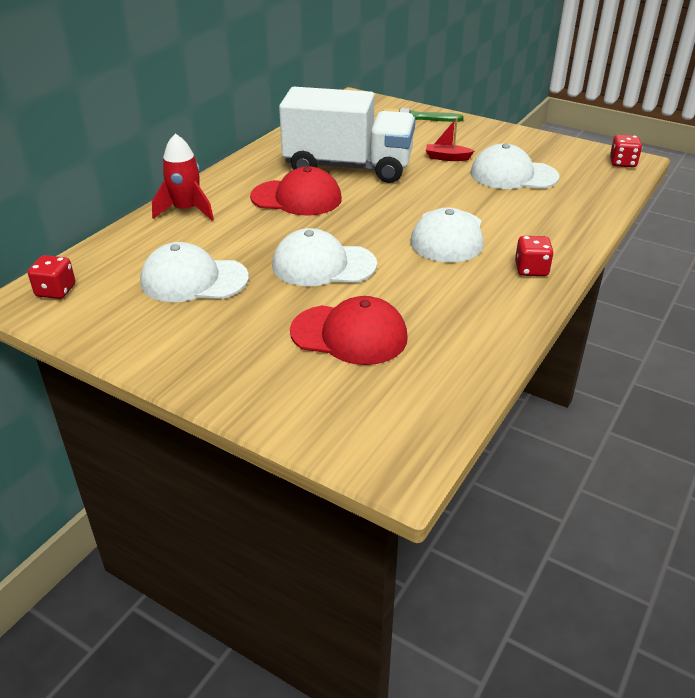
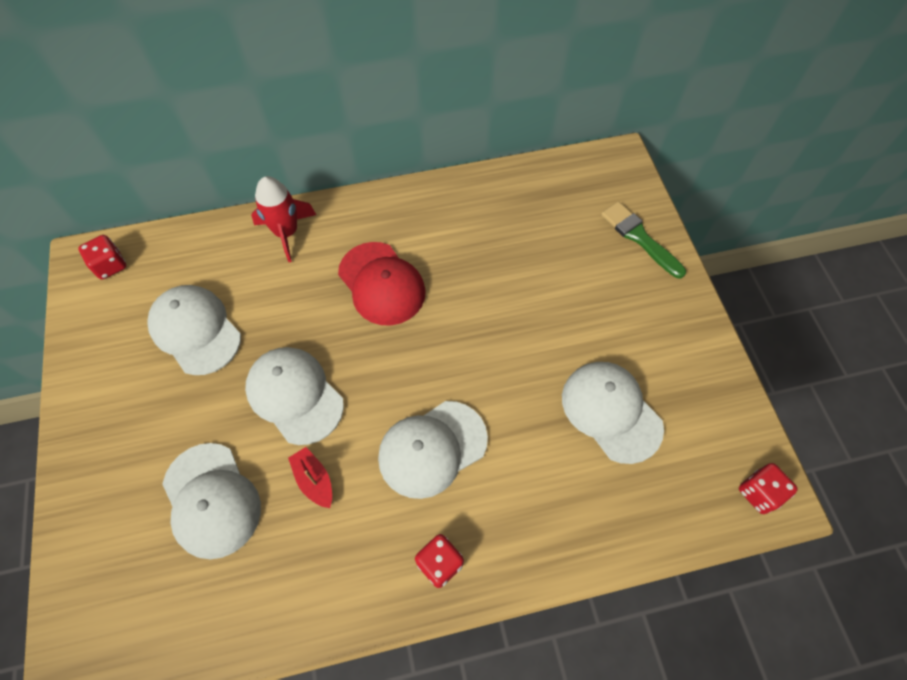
camera: 45 degrees right, 25 degrees up
(348, 167) = (475, 272): white truck -> none
(349, 335) = (211, 500): red cap -> white cap
(447, 158) = (583, 329): red boat -> red boat (314, 480)

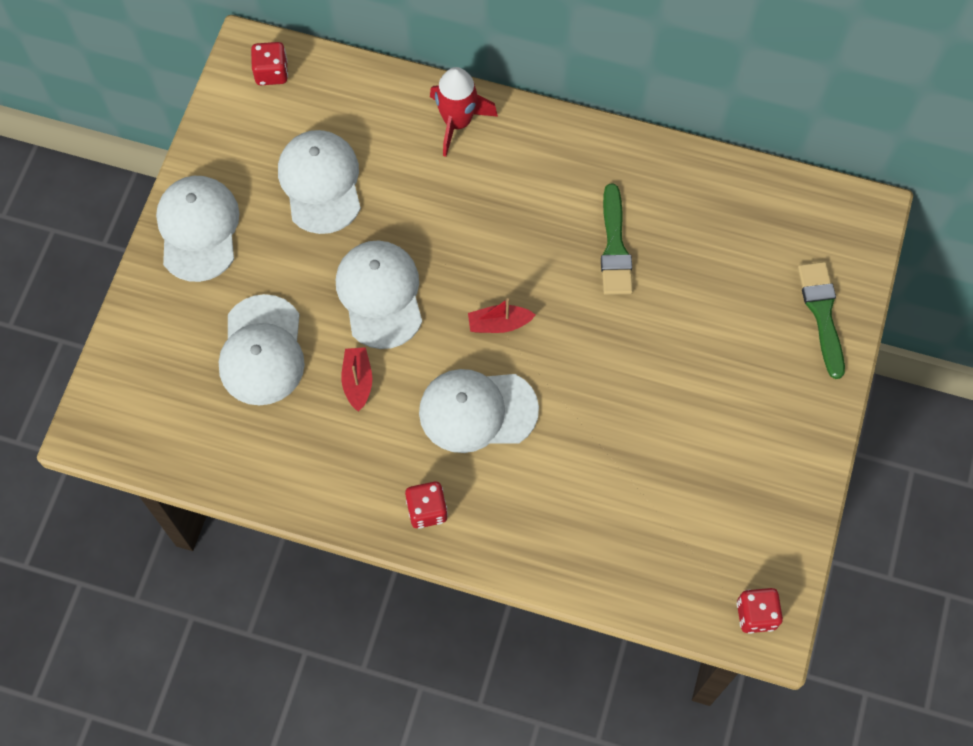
camera: 30 degrees right, 5 degrees up
(381, 284) = (522, 226): red cap -> none
(408, 368) = (499, 324): none -> red boat
(462, 265) = (615, 247): none -> green brush
(611, 411) = (667, 468): white cap -> white cap (198, 229)

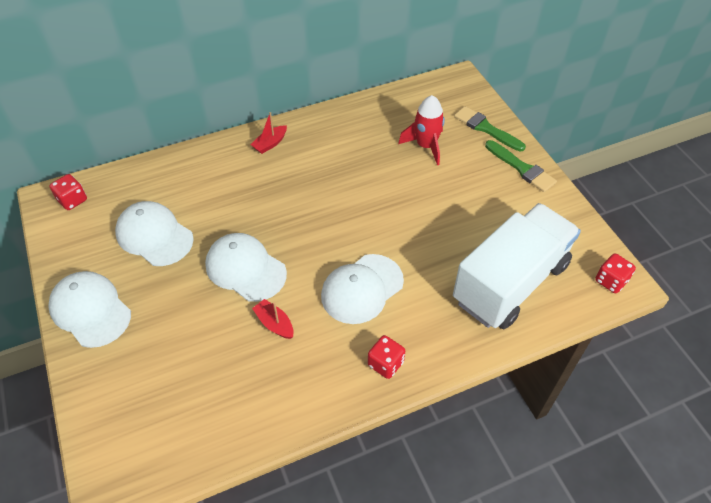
camera: 40 degrees left, 15 degrees down
(262, 351) = (195, 350): white cap -> none
(457, 122) = (212, 159): red rocket -> red rocket (426, 146)
(499, 324) = (330, 237): red boat -> red boat (270, 144)
(615, 247) = (356, 163): green brush -> green brush (522, 168)
(641, 528) = (510, 282): none -> white truck

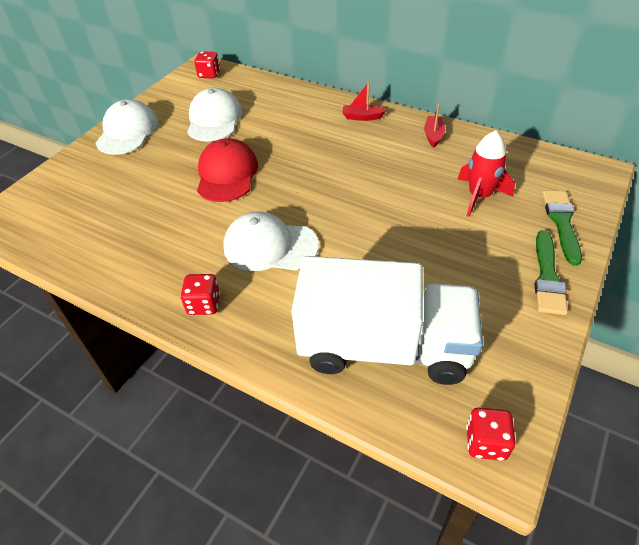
camera: 55 degrees right, 5 degrees down
(245, 269) = (227, 174): white cap -> red cap
(274, 323) = (189, 217): red boat -> red boat (433, 135)

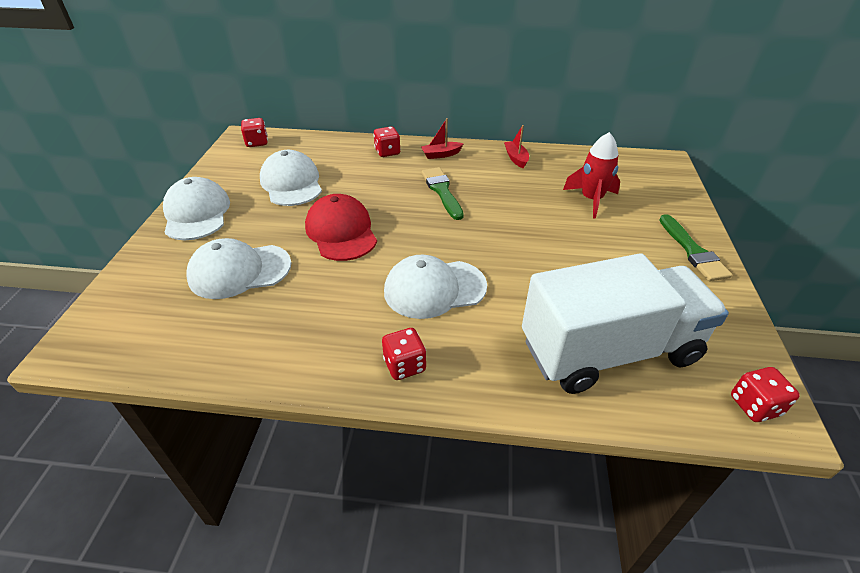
camera: 25 degrees left, 5 degrees down
(130, 190) = (239, 271): none -> white cap
(314, 105) = (387, 152): none -> red dice
(561, 222) = (670, 206): green brush -> green brush (442, 191)

